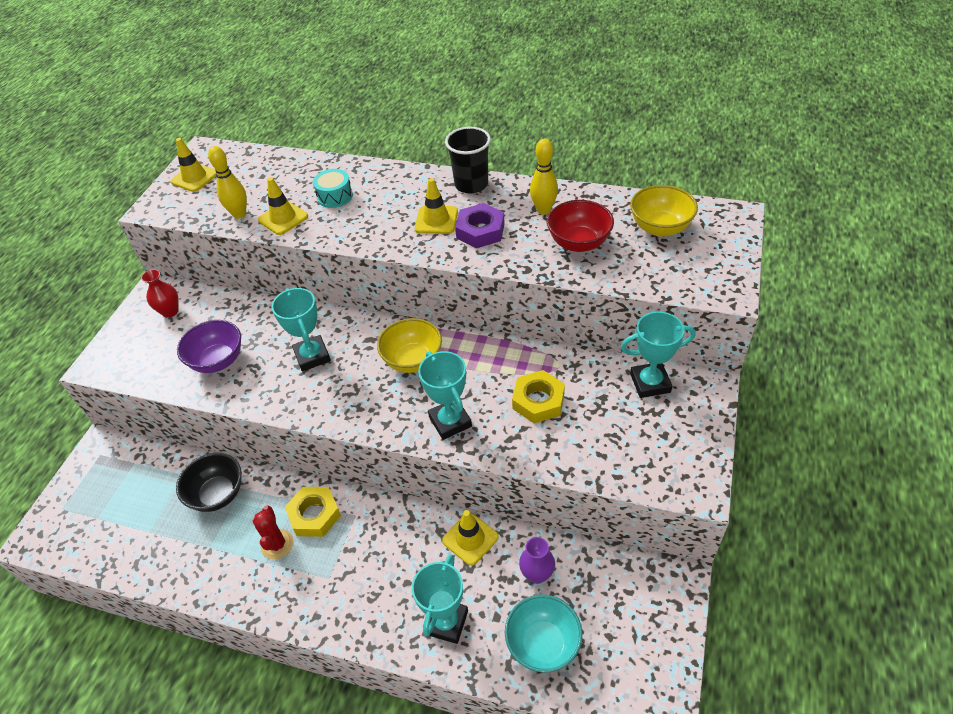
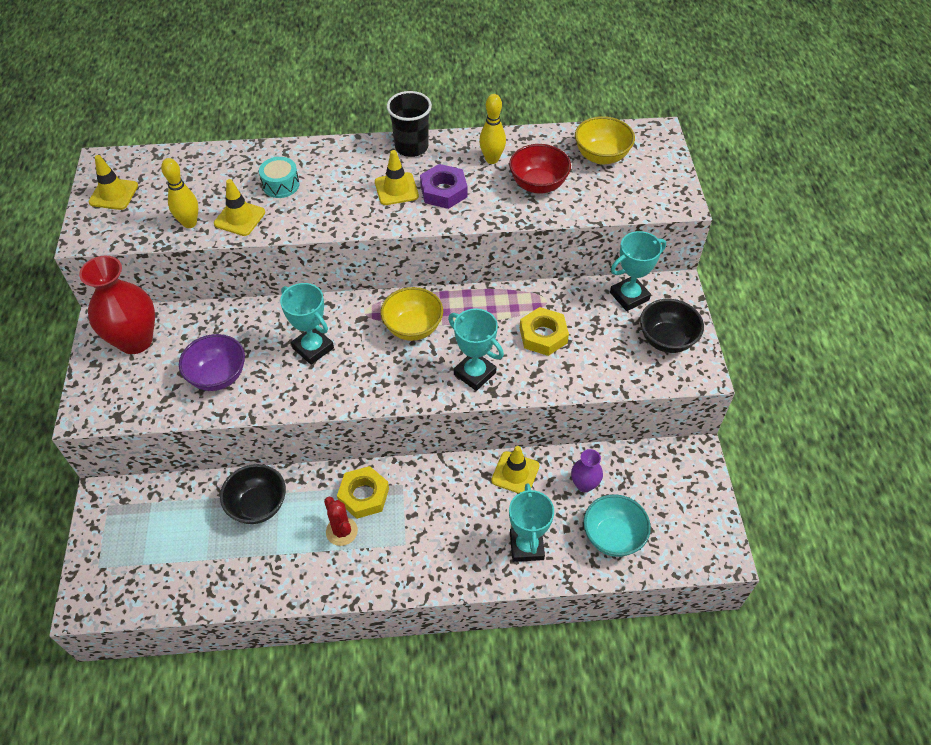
camera: 25 degrees left, 5 degrees up
(170, 311) = (135, 340): red vase -> red vase, size x1.97
(672, 440) = (666, 340): none -> black bowl

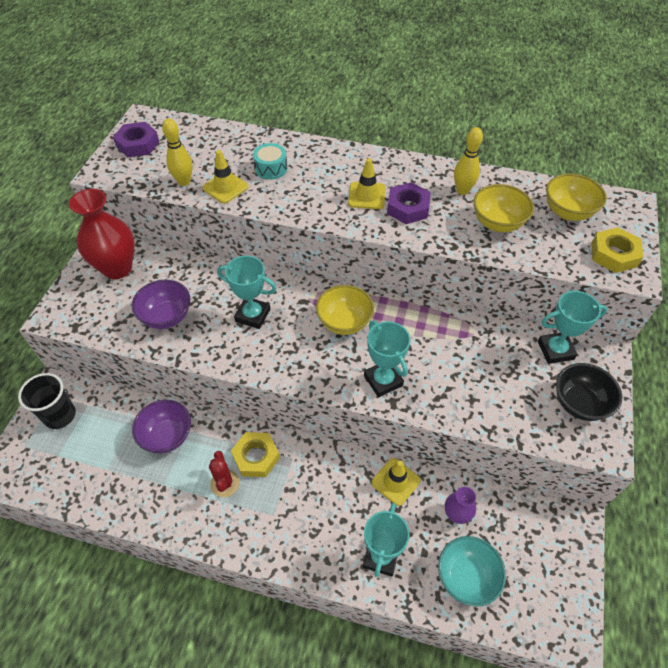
camera: 20 degrees right, 0 degrees up
(113, 194) = (138, 144): yellow traffic cone -> purple nut
(258, 505) = (167, 436): black bowl -> purple bowl
(313, 348) = (253, 315): turquoise trophy -> turquoise trophy turned 45 degrees counterclockwise
(411, 147) = (394, 163): black cup -> black cup (60, 415)
(538, 184) = (497, 223): red bowl -> yellow bowl
(543, 335) = (459, 364): yellow nut -> yellow nut (614, 254)

